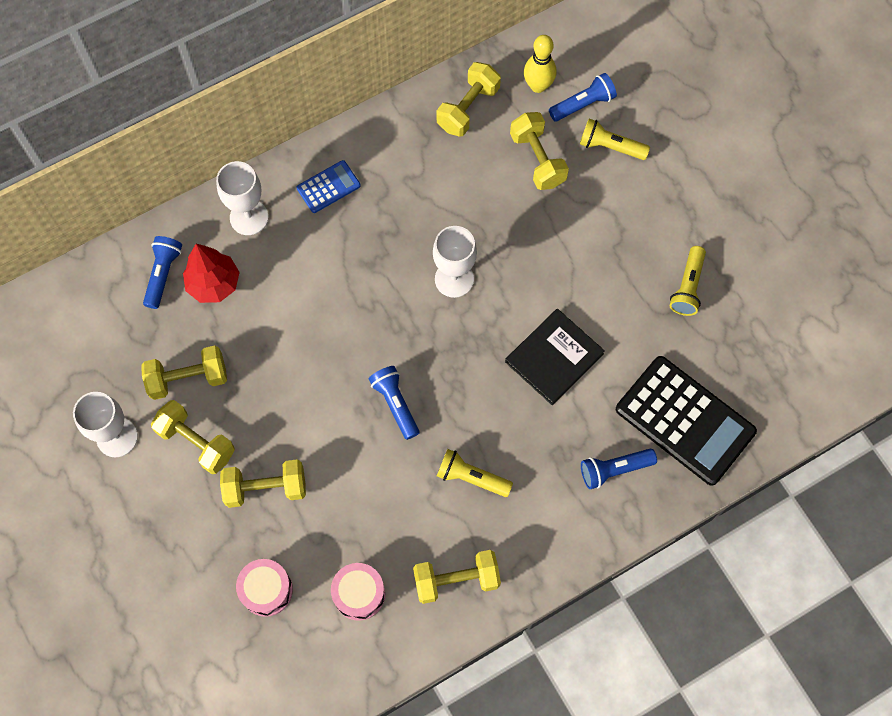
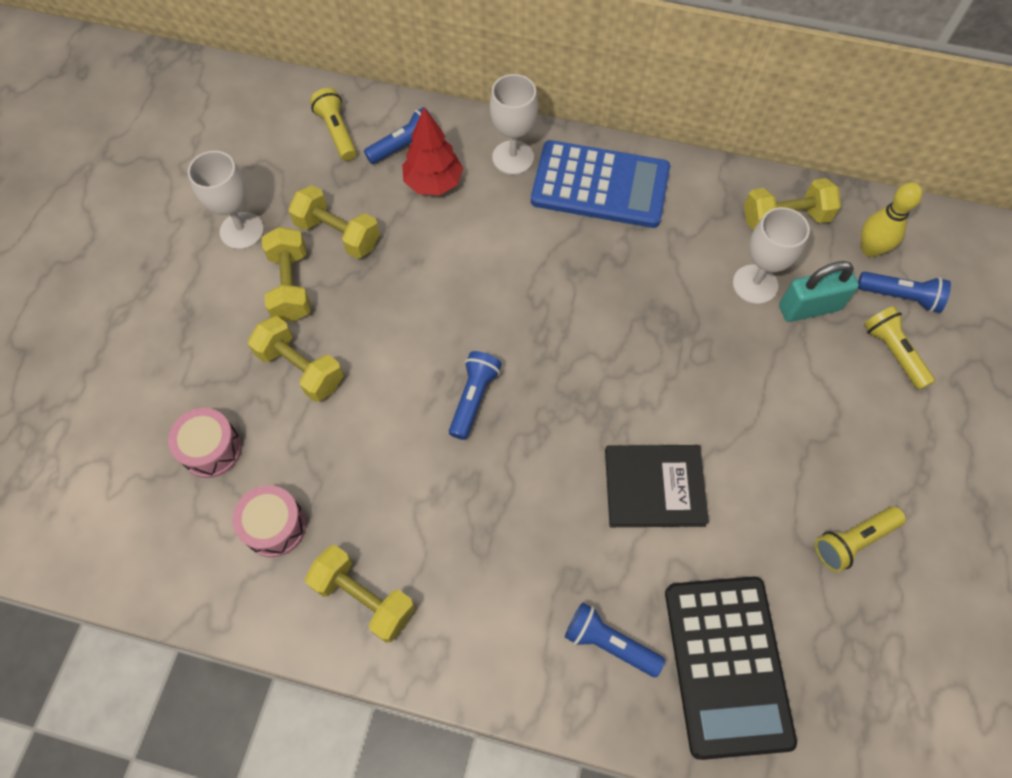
camera: 45 degrees right, 5 degrees down
(328, 187) = (600, 185): blue calculator -> blue calculator, size x2.07
(454, 279) = (631, 342): white goblet -> white goblet (755, 284)
(471, 477) = (471, 521): yellow flashlight -> yellow flashlight (337, 132)
(537, 159) = (809, 307): yellow dumbbell -> turquoise padlock

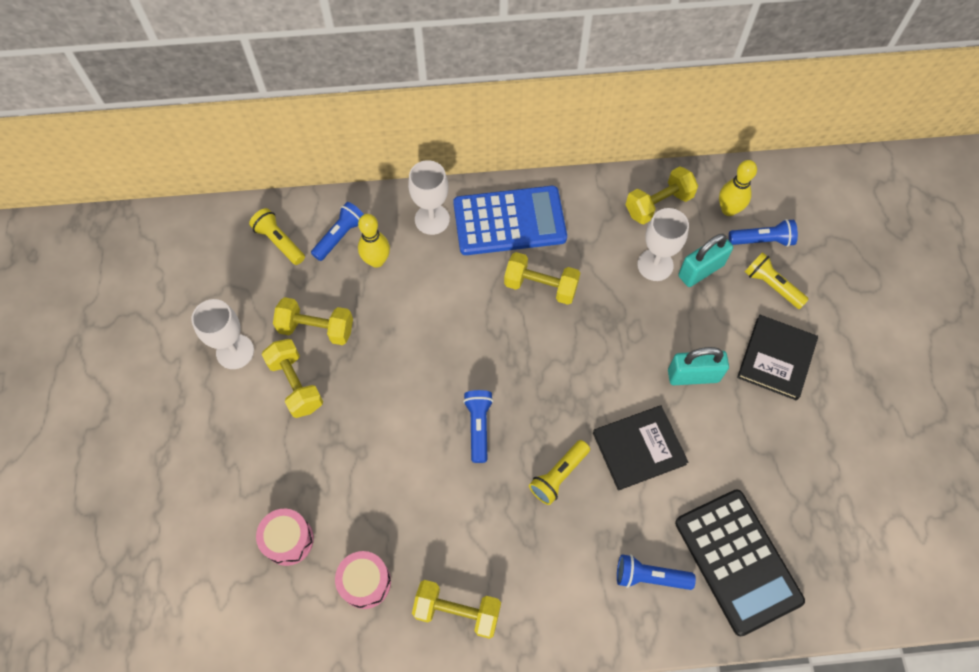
camera: 20 degrees left, 0 degrees up
(301, 368) = (333, 450): yellow dumbbell -> yellow dumbbell (541, 286)
(433, 183) = (376, 261): red tree -> yellow bowling pin
(754, 425) = (693, 375): none -> turquoise padlock
(853, 541) = (792, 438): yellow flashlight -> yellow flashlight (558, 476)
(867, 439) = (776, 358): none -> black book

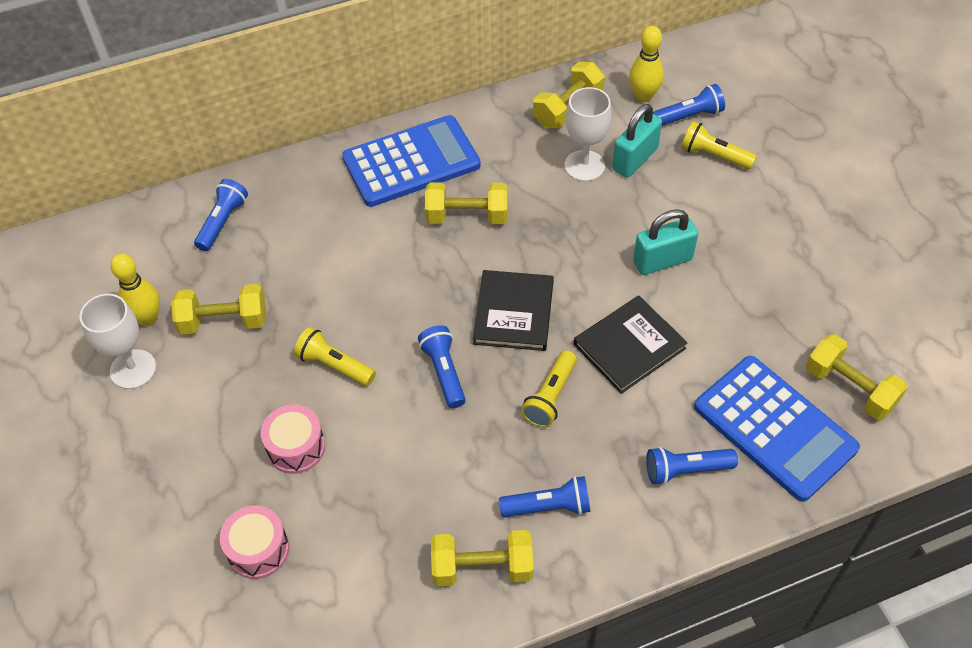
camera: 15 degrees left, 10 degrees down
(279, 242) = (152, 244): yellow flashlight -> yellow flashlight (334, 365)
(296, 384) = (217, 384): yellow dumbbell -> yellow dumbbell (850, 388)
(365, 582) = (364, 568): pink drum -> pink drum (296, 447)
(376, 261) = (273, 236): yellow bowling pin -> yellow bowling pin (147, 318)
(432, 219) = (323, 180): white goblet -> none
(526, 574) = (548, 506): none -> blue flashlight
(737, 561) = (774, 428): black calculator -> blue calculator
(776, 358) = (744, 222): black book -> black book (514, 313)

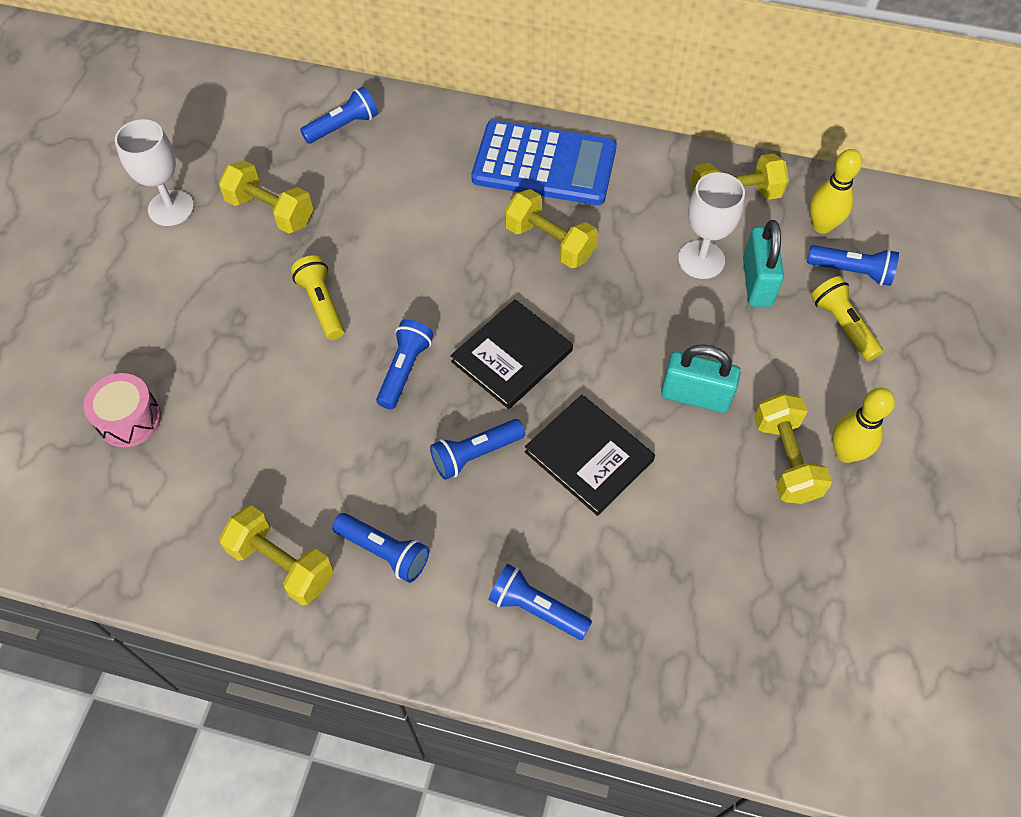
camera: 35 degrees right, 5 degrees up
(147, 318) = (217, 173): yellow bowling pin -> yellow bowling pin (845, 452)
(296, 447) = (231, 354): pink drum -> none
(550, 397) = (475, 454): yellow flashlight -> blue flashlight
(629, 346) = (589, 456): black book -> black book turned 45 degrees clockwise
(635, 159) = (757, 282): turquoise padlock -> turquoise padlock turned 75 degrees counterclockwise
(774, 428) = (658, 630): blue calculator -> none
(850, 388) = (773, 646): yellow dumbbell -> yellow dumbbell (785, 459)

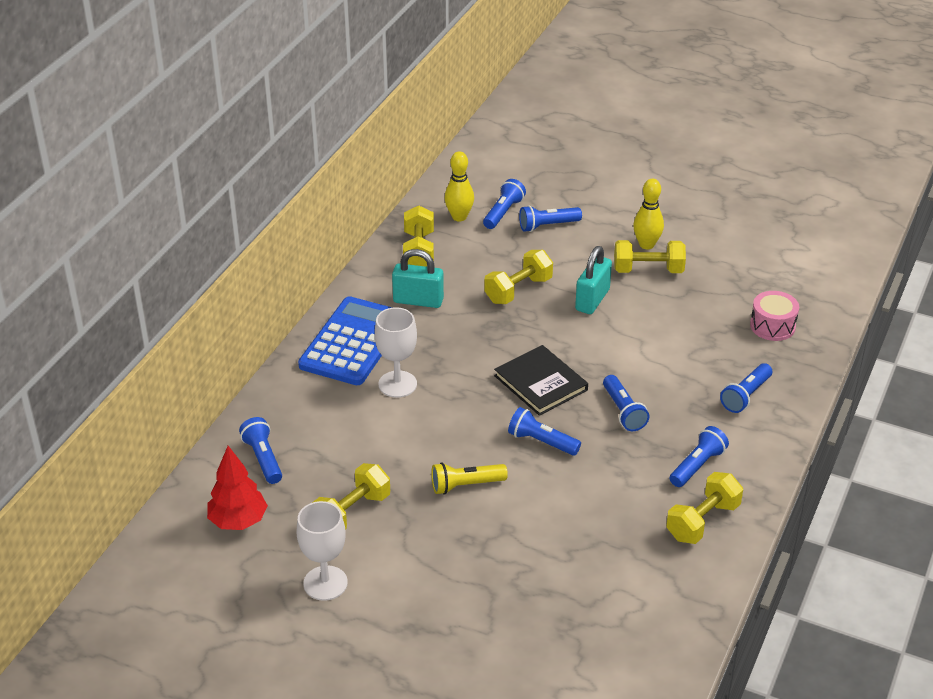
camera: 80 degrees left, 20 degrees down
(129, 419) = (559, 612): pink drum -> pink drum (772, 326)
(252, 126) = (238, 521): none -> red tree
(549, 242) = (436, 350): yellow dumbbell -> yellow dumbbell (518, 290)
(589, 456) = (633, 356): black book -> none
(701, 260) = (474, 277): white goblet -> white goblet (397, 384)
(757, 282) = (501, 255): turquoise padlock -> turquoise padlock (418, 301)
(842, 325) = (547, 226): yellow flashlight -> blue flashlight

